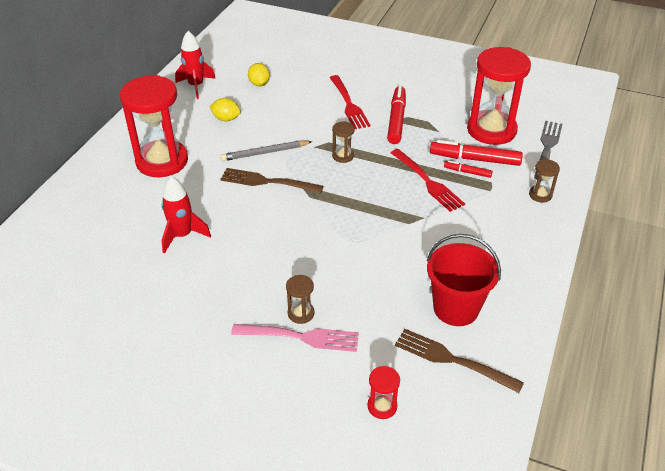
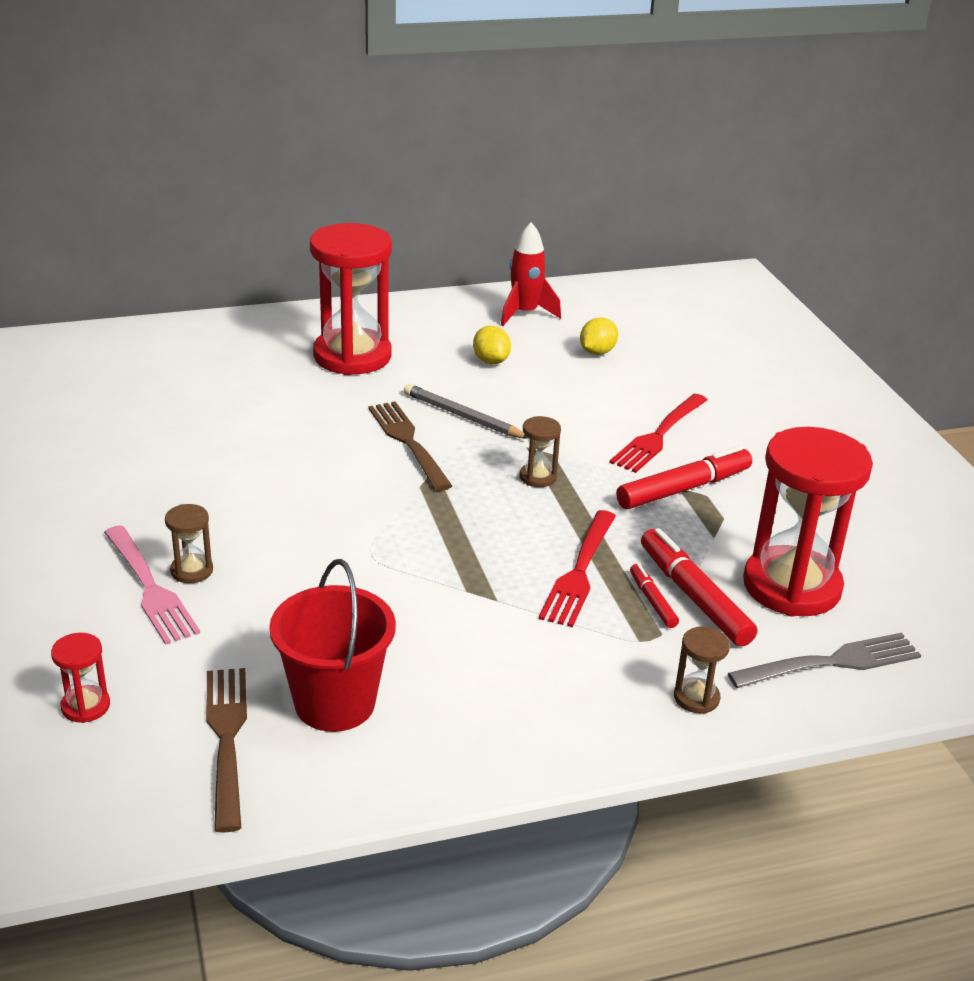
camera: 50 degrees right, 10 degrees down
(182, 235) = (238, 427): red rocket -> none

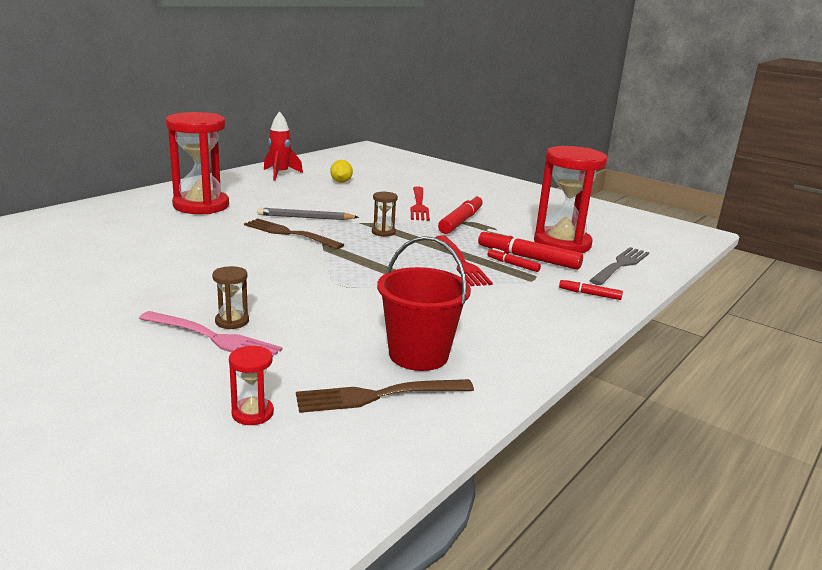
camera: 35 degrees left, 10 degrees down
(227, 740) = (379, 395): brown fork -> brown fork turned 60 degrees counterclockwise
(491, 361) = (288, 194): yellow lemon -> none
(696, 698) = (589, 294): brown hourglass -> red marker

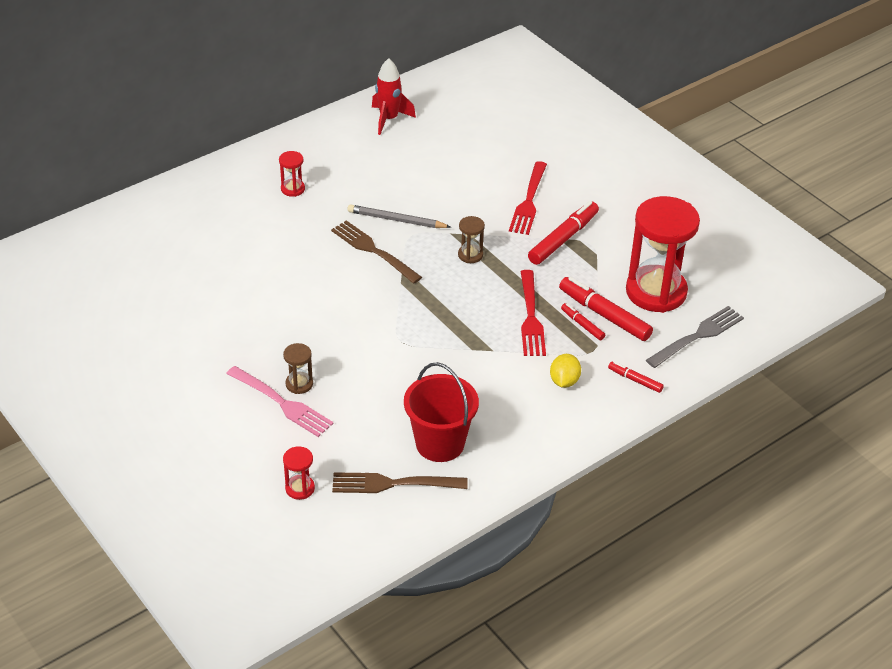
camera: 15 degrees right, 20 degrees up
(201, 206) = (293, 189): red hourglass -> red hourglass, size x0.42
(341, 182) = (455, 141): yellow lemon -> yellow lemon (564, 381)

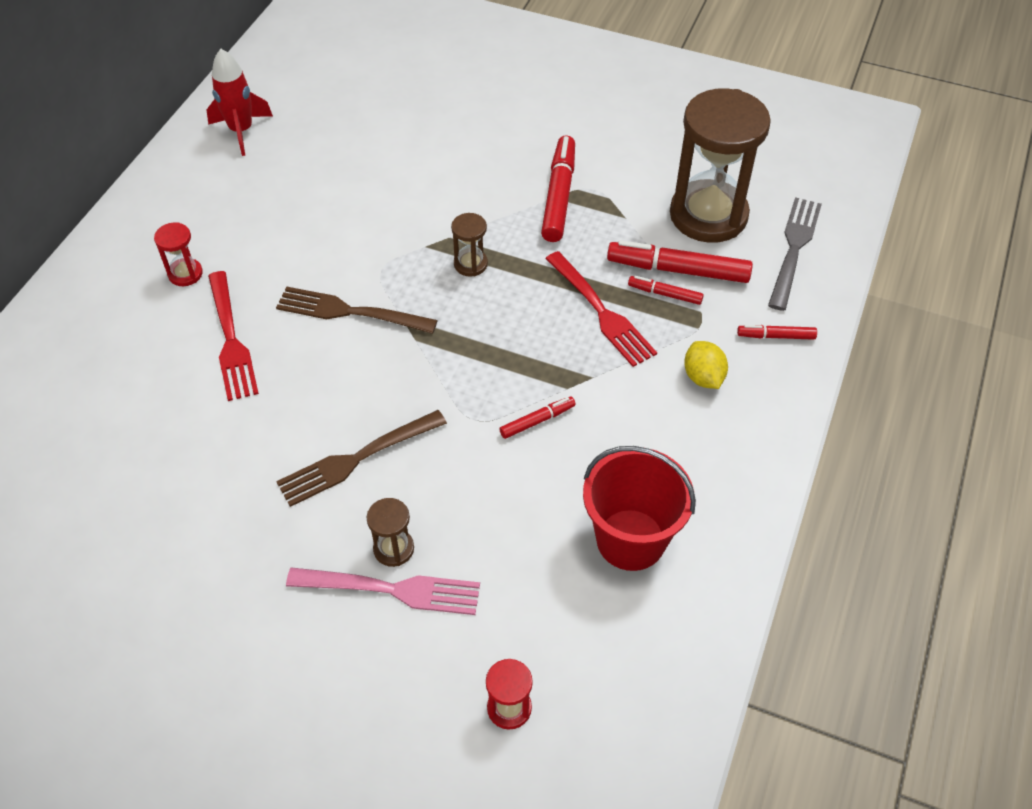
camera: 30 degrees left, 10 degrees up
(394, 483) = (621, 630): brown fork -> brown fork (358, 458)
(396, 220) = (347, 258): grey pencil -> none
(437, 358) = (537, 421): none -> red marker
(529, 201) = (484, 165): red fork -> red fork (230, 339)
(656, 292) = (708, 215): red hourglass -> brown hourglass

